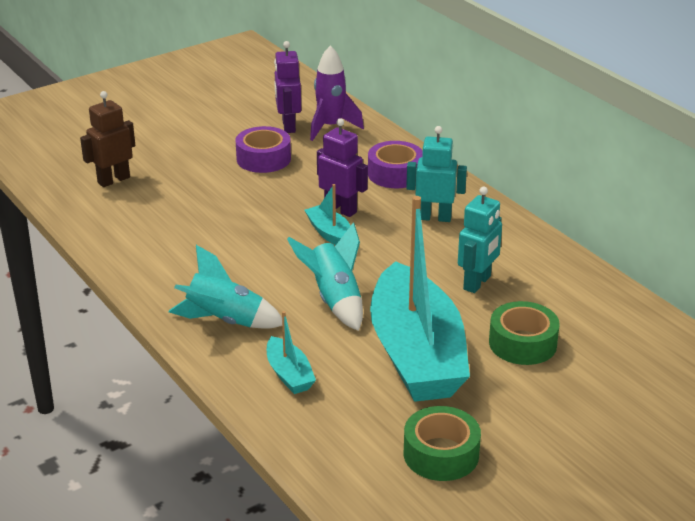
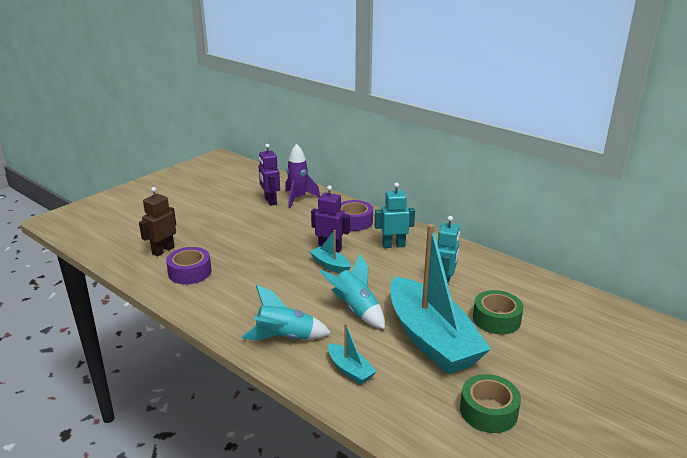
camera: 15 degrees left, 5 degrees down
(263, 159) = (263, 223): purple tape -> purple tape (190, 272)

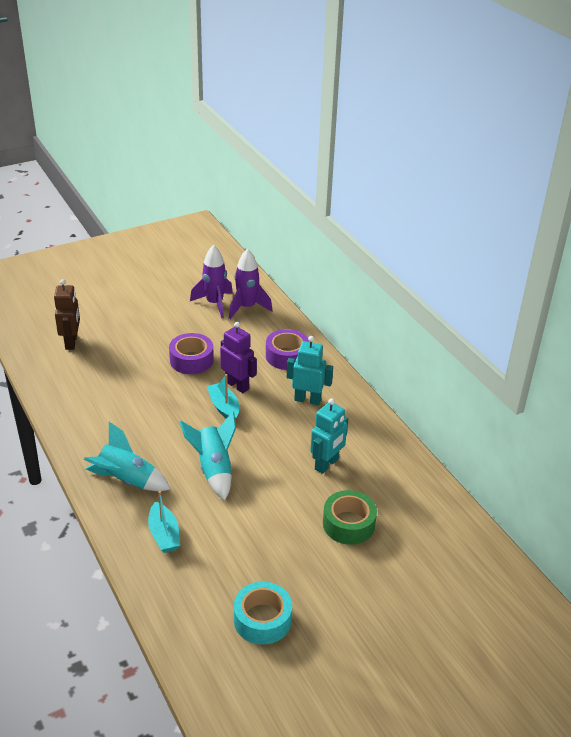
camera: 20 degrees right, 10 degrees up
(163, 250) = (71, 342): brown robot -> brown robot turned 120 degrees clockwise
(190, 272) = (82, 377): purple tape -> purple tape (191, 360)
(270, 201) = (214, 303): purple robot -> purple rocket
(431, 339) = (264, 526): turquoise boat -> none
(488, 411) = (262, 619): green tape -> turquoise tape

